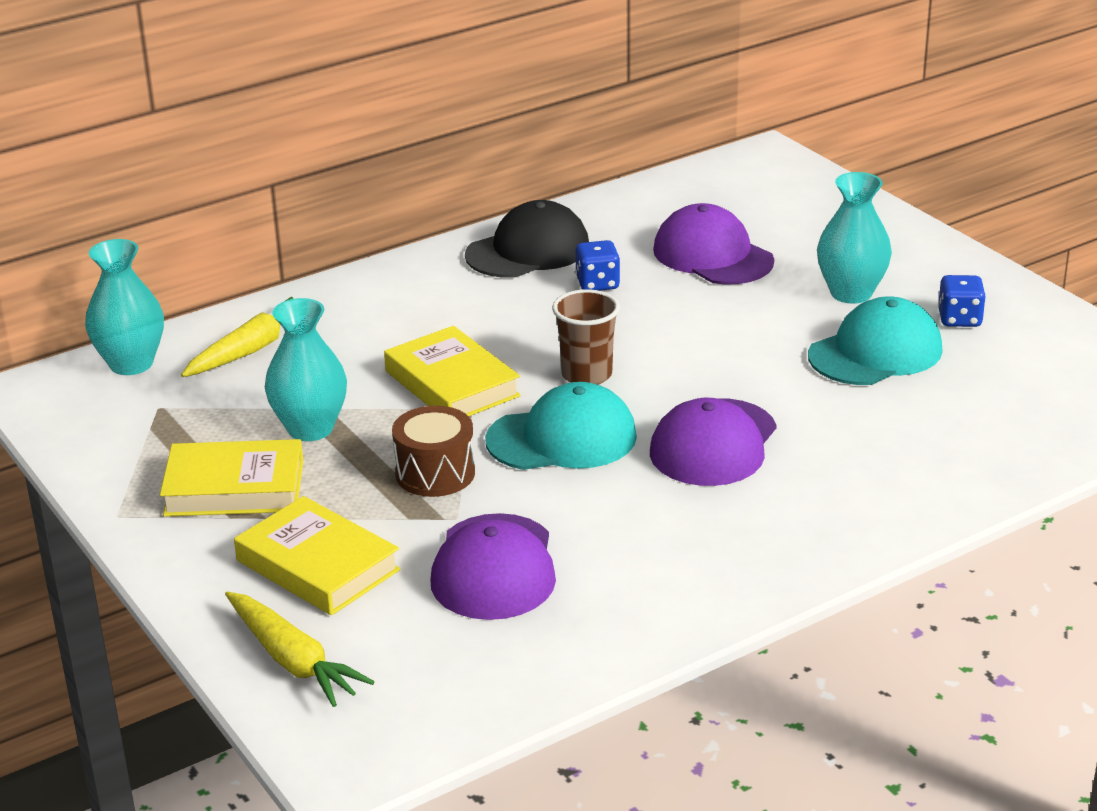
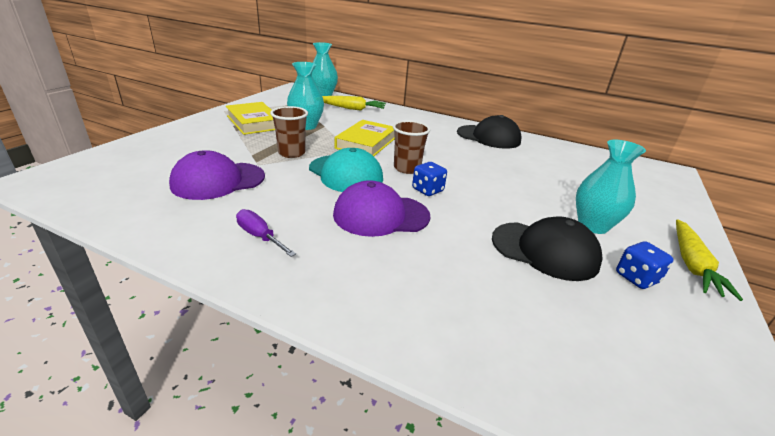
camera: 55 degrees right, 0 degrees up
(293, 660) = (126, 154): yellow carrot -> yellow carrot (692, 264)
(318, 565) = (204, 145): yellow book -> none
(435, 473) = (291, 153): brown drum -> brown cup
(597, 284) = (486, 155): blue dice -> blue dice (427, 190)
(700, 554) = (260, 236): none -> purple screwdriver
(712, 255) = (556, 176): purple cap -> none
(875, 352) = (545, 250): turquoise cap -> black cap

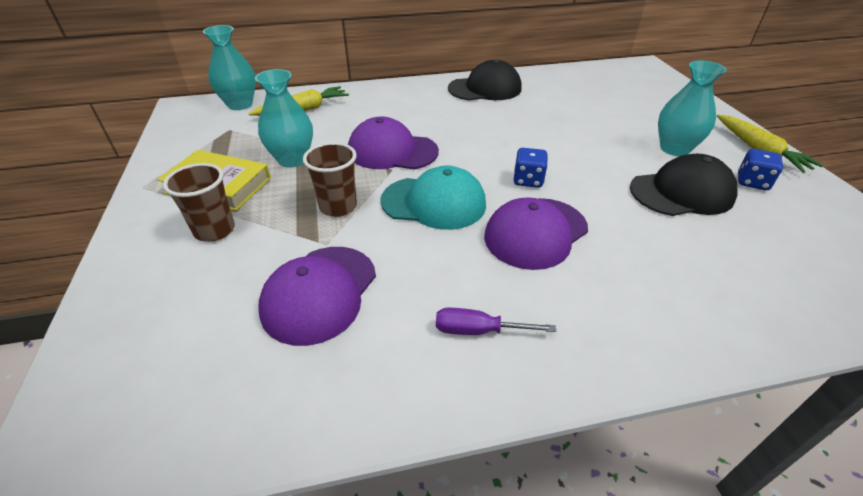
camera: 35 degrees left, 10 degrees up
(366, 143) = (392, 151): yellow book -> purple cap
(407, 168) = (475, 164): brown cup -> brown cup (214, 230)

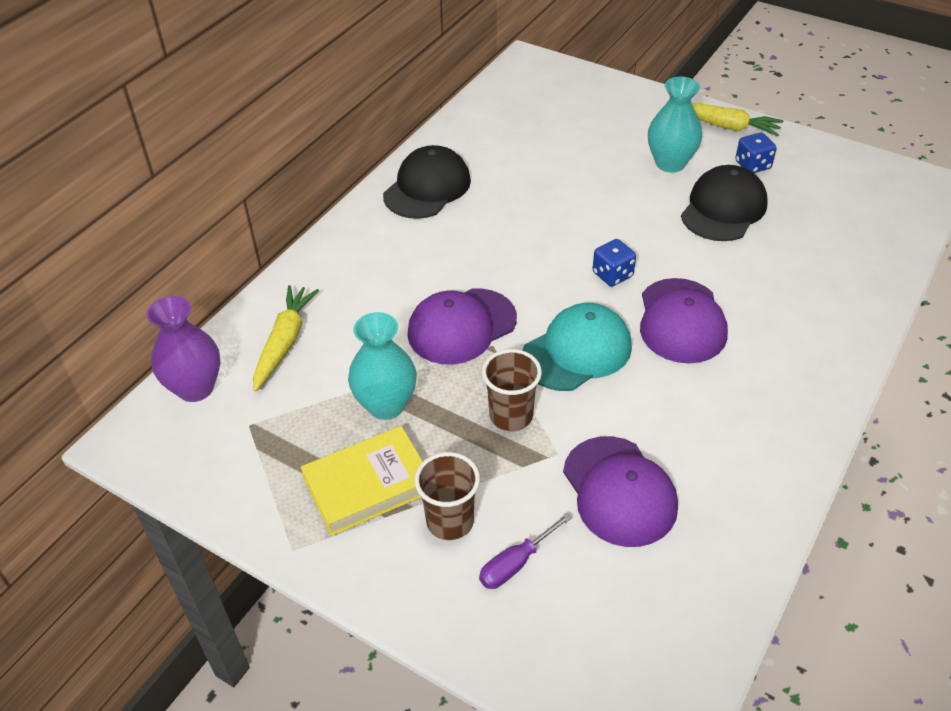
camera: 45 degrees left, 5 degrees up
(240, 104) = (195, 388): turquoise vase -> purple vase
(479, 330) = (748, 424): purple screwdriver -> purple screwdriver (516, 563)

